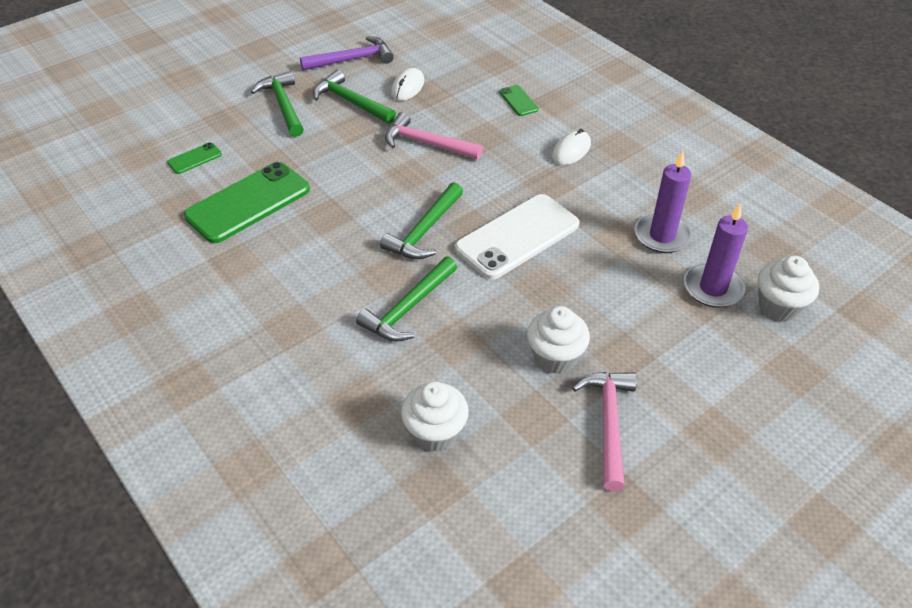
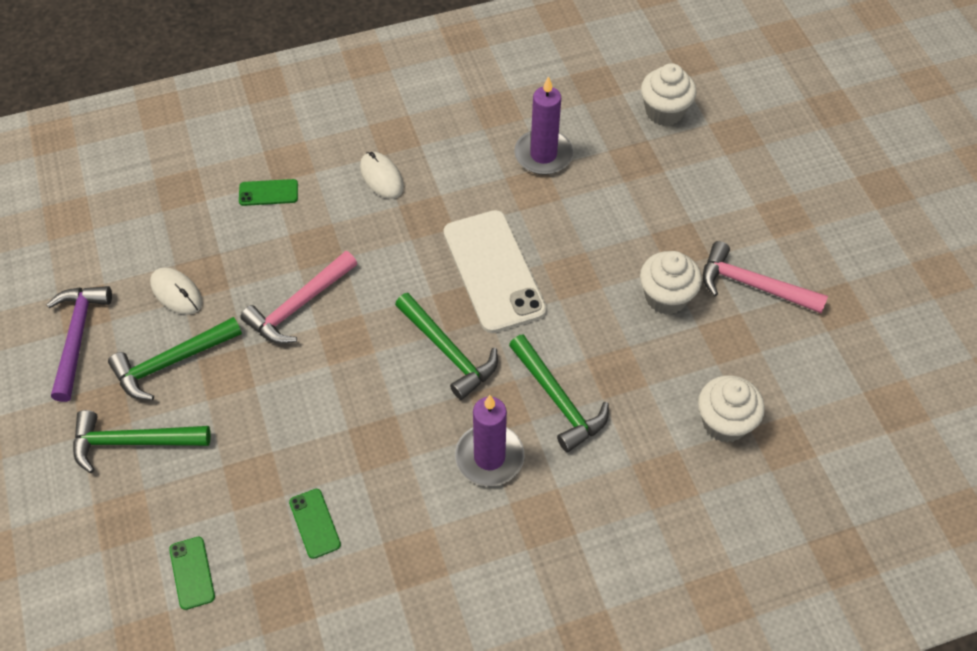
camera: 70 degrees left, 10 degrees up
(248, 203) = (314, 523): green phone -> green phone, size x0.45
(713, 288) = (625, 147): purple candle -> purple candle (489, 457)

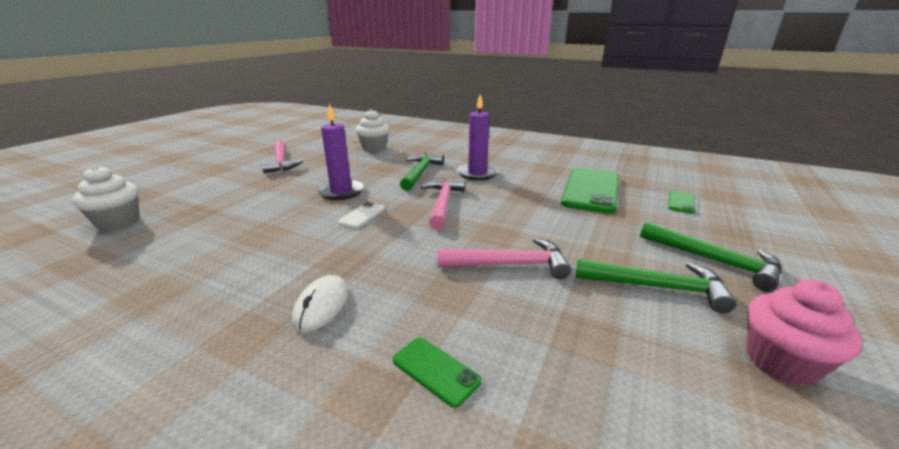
camera: 135 degrees left, 30 degrees down
(77, 337) = (780, 362): purple hammer -> pink cupcake
(176, 293) = (626, 336): white mouse -> none
(314, 523) = (591, 190): green phone -> green phone, size x2.25
(448, 351) = (443, 203): green hammer -> pink hammer
(494, 271) = (362, 215): white phone -> white phone, size x0.45
(543, 155) = (213, 245): purple candle -> purple candle (341, 192)
(666, 297) = (316, 173): white cupcake -> none

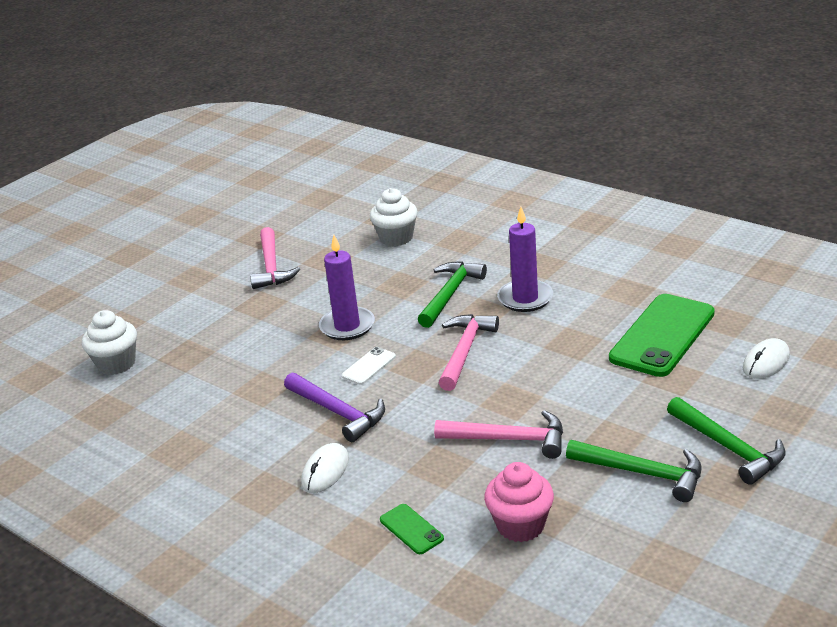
camera: 15 degrees right, 5 degrees up
(335, 250) = (338, 412): none -> purple hammer
(681, 202) = (766, 362): green phone -> white mouse
(780, 362) = (694, 545): pink cupcake -> pink cupcake (520, 525)

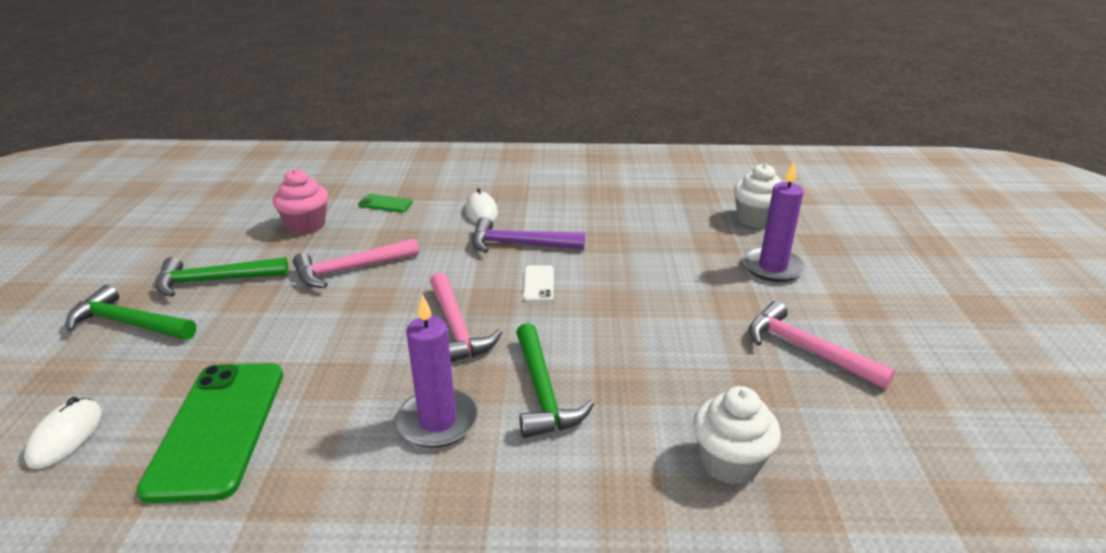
camera: 140 degrees right, 0 degrees up
(347, 326) = (611, 312): purple candle -> purple candle (772, 267)

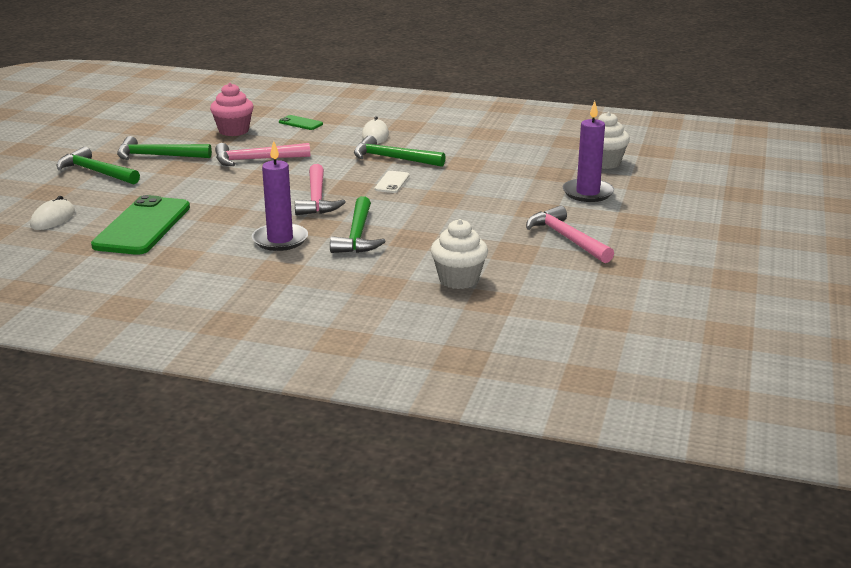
camera: 15 degrees right, 5 degrees down
(519, 244) = (392, 158): purple hammer -> green hammer

